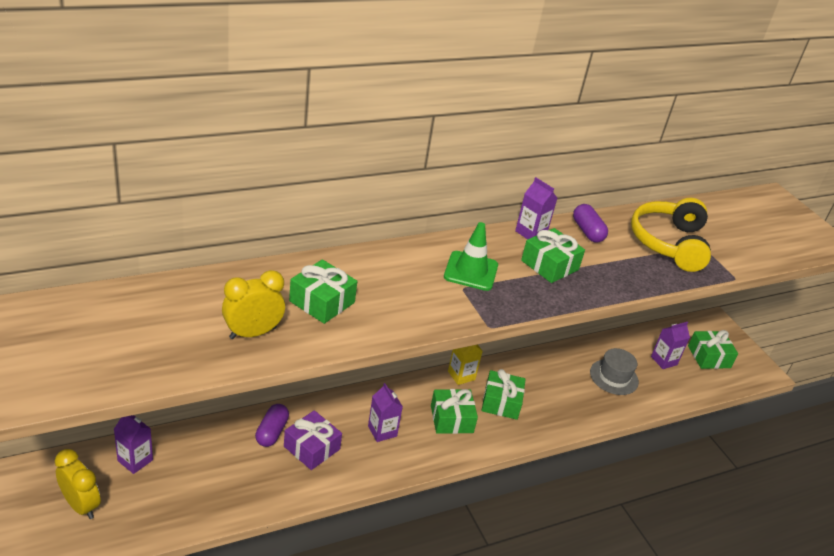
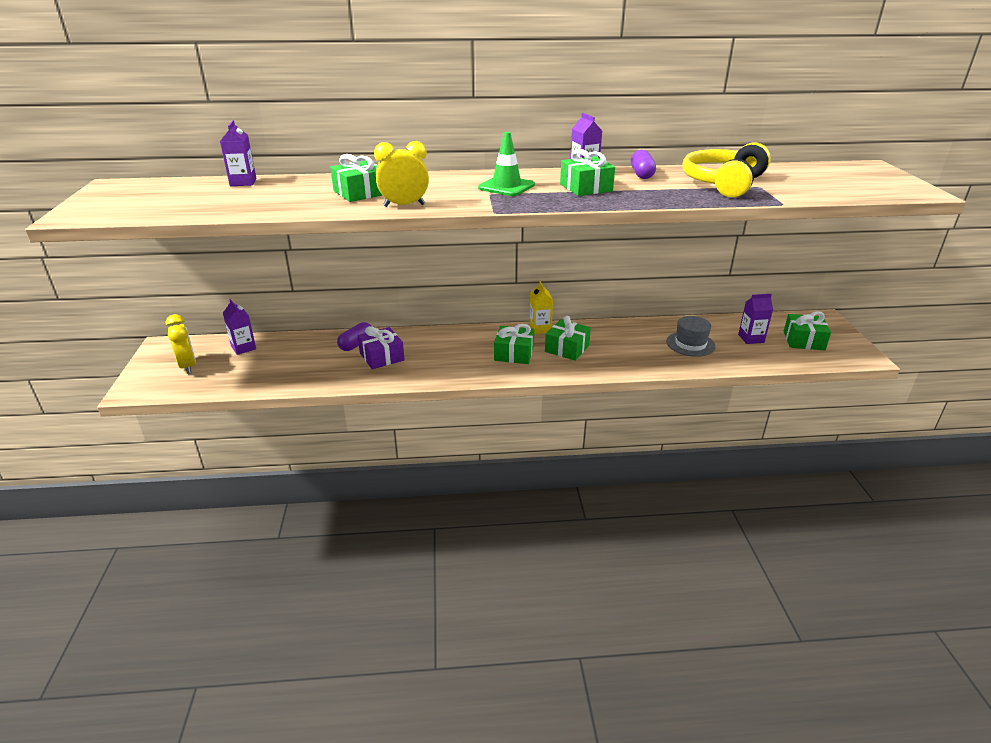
camera: 25 degrees right, 5 degrees down
(253, 333) = (287, 202): yellow clock -> yellow clock (404, 205)
(382, 431) = (447, 354): purple carton -> purple carton (243, 182)

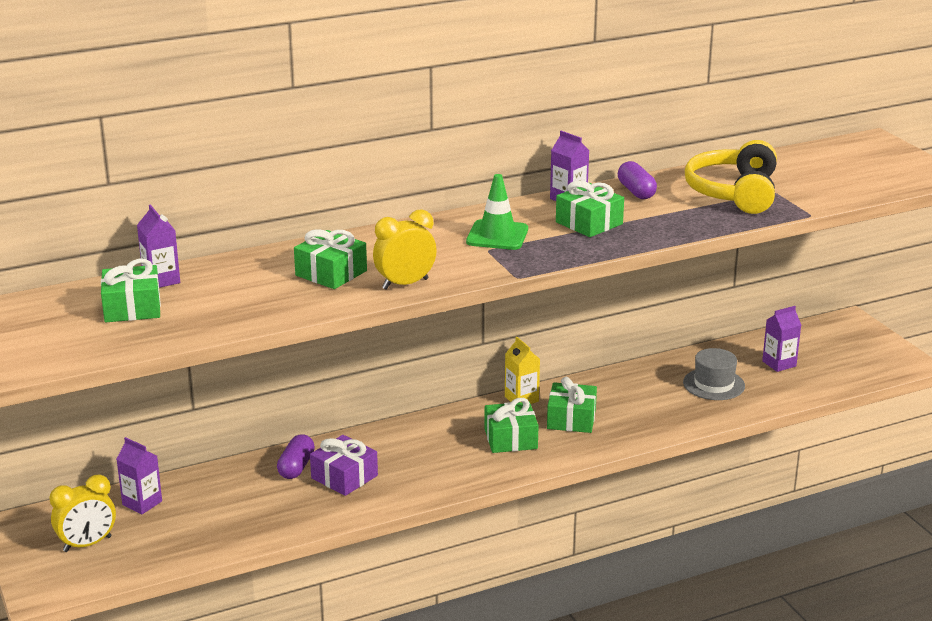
camera: 20 degrees left, 5 degrees down
(188, 366) = (87, 544): yellow clock -> yellow clock turned 105 degrees clockwise
(803, 341) = (838, 355): green gift -> green gift (132, 308)

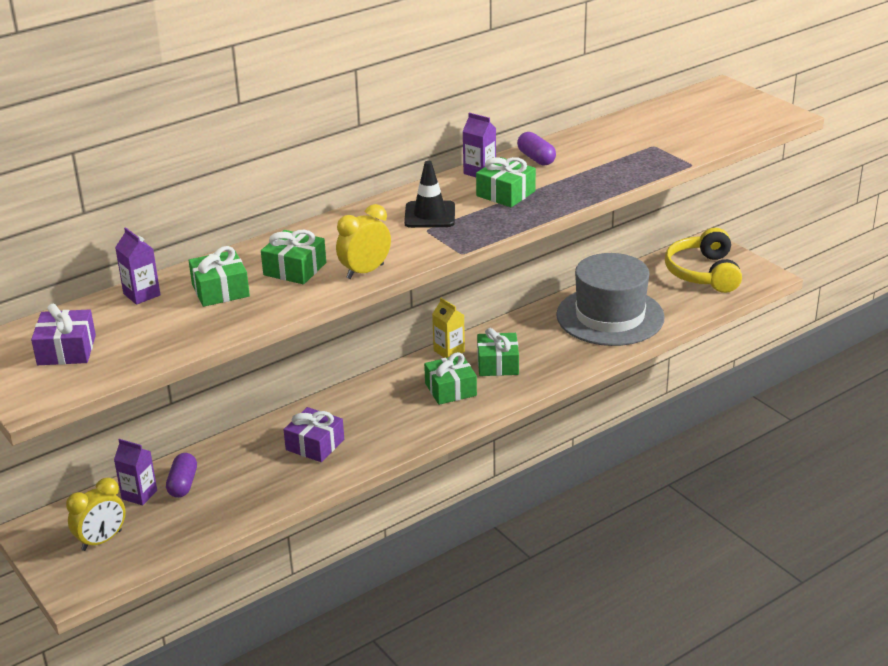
camera: 10 degrees left, 5 degrees up
(62, 325) = (66, 350): none -> purple gift
(132, 308) = (125, 325): green gift -> green gift (220, 290)
(296, 467) = (269, 441): purple capsule -> purple capsule (183, 484)
(497, 236) = (430, 215): green traffic cone -> black traffic cone
(713, 384) = (610, 316): grey hat -> grey hat, size x2.00
(734, 193) = (620, 150): yellow headphones -> yellow headphones (703, 273)
(779, 364) = (659, 290): purple carton -> none

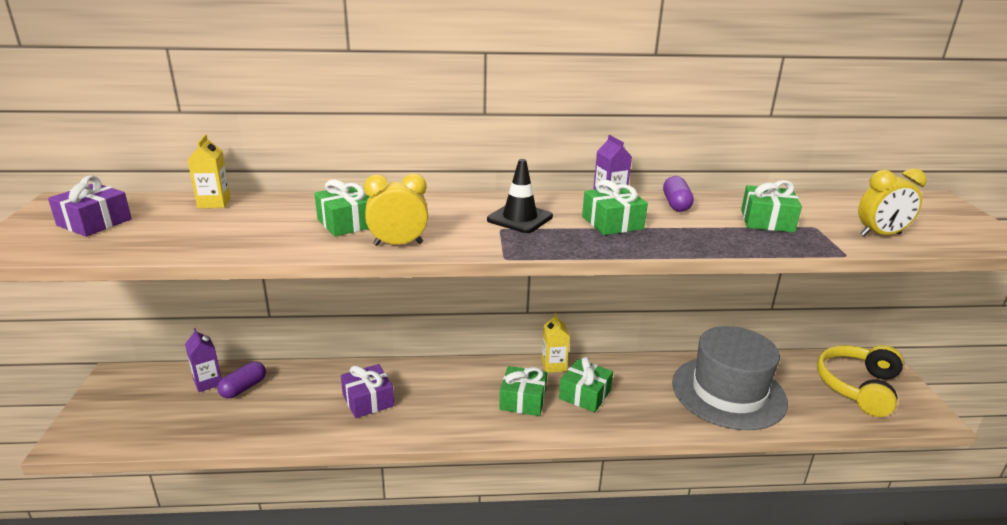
camera: 30 degrees right, 5 degrees down
(101, 540) = (139, 407): yellow clock -> yellow clock (880, 235)
(142, 294) = (214, 203): purple carton -> yellow carton
(220, 290) = (268, 219): green gift -> green gift (767, 221)

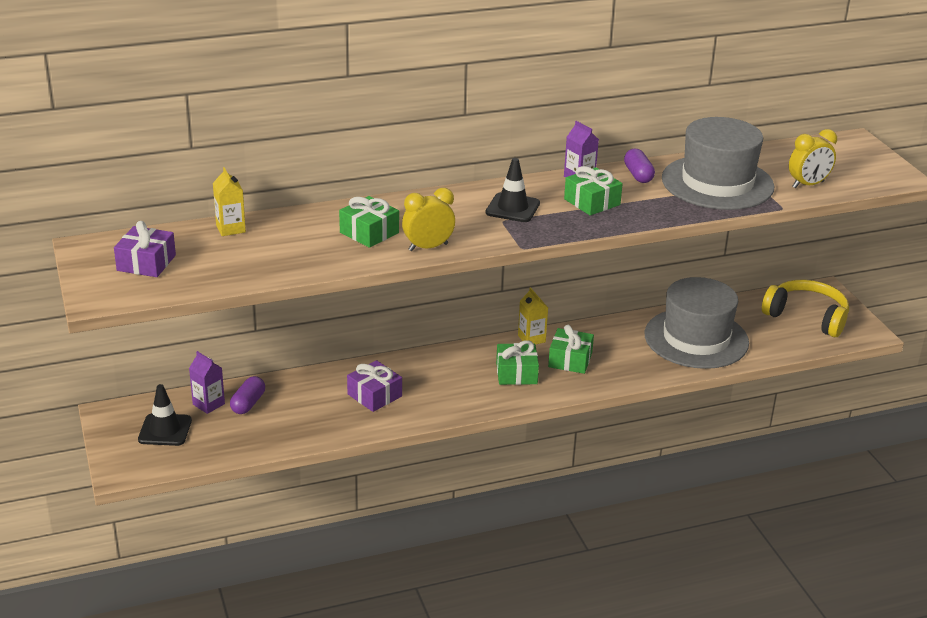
camera: 15 degrees left, 5 degrees up
(147, 402) = (165, 430): none -> black traffic cone
(767, 221) = (717, 183): green gift -> grey hat
(858, 387) = (807, 317): yellow headphones -> yellow headphones turned 105 degrees clockwise

